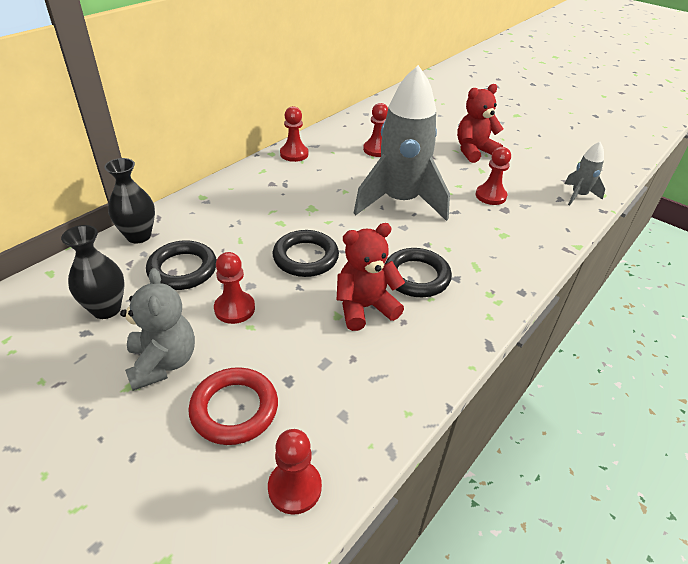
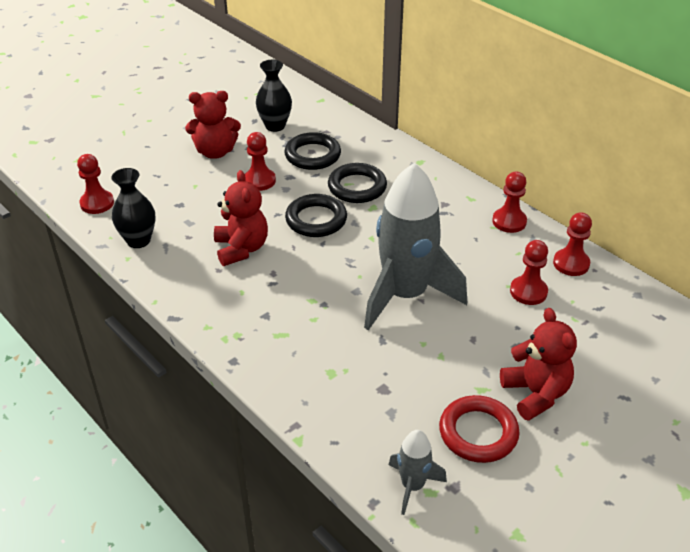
camera: 100 degrees right, 0 degrees up
(139, 236) = (361, 132): black vase -> black vase (138, 240)
(163, 363) = (215, 152): grey teddy bear -> red teddy bear
(234, 409) = (164, 181): red ring -> red ring (478, 433)
(416, 276) = (274, 287): black ring -> black ring (357, 187)
(490, 196) = (414, 382): red pawn -> red pawn (571, 263)

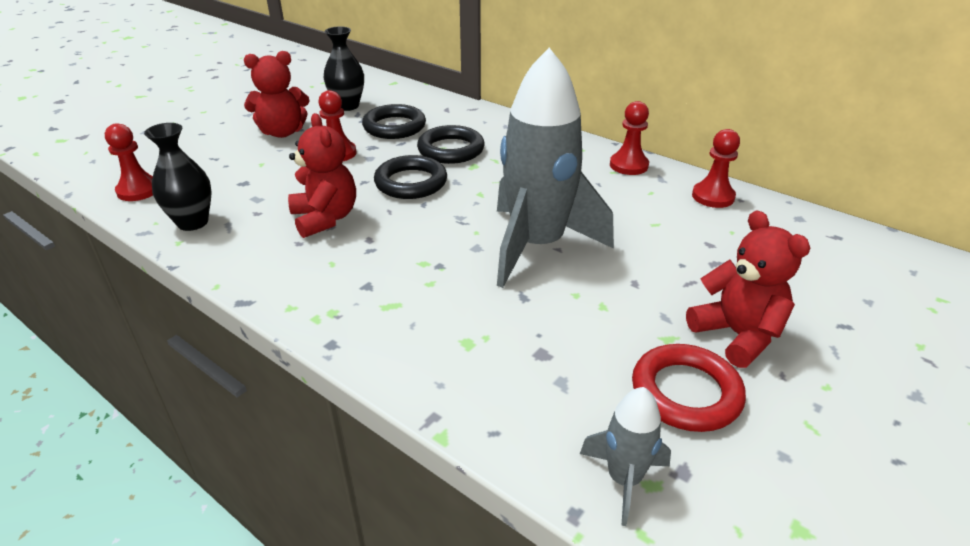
camera: 10 degrees left, 5 degrees down
(528, 292) = (678, 227): red pawn -> none

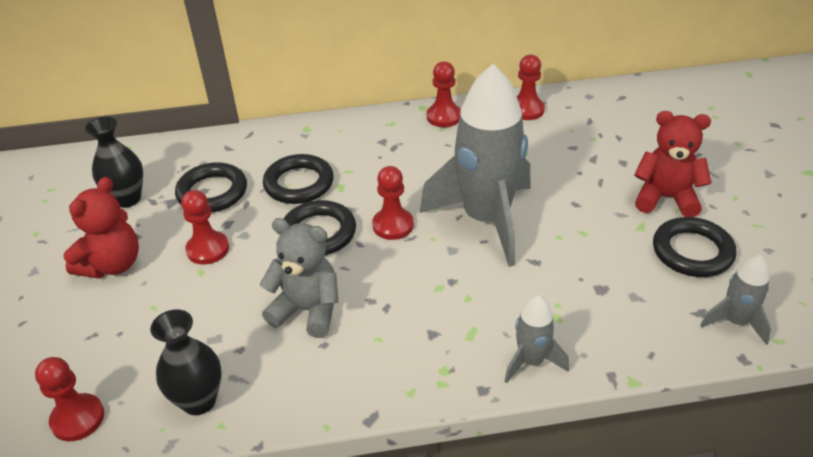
camera: 45 degrees left, 5 degrees up
(325, 218) = (307, 310): red teddy bear -> grey teddy bear
(394, 355) = (531, 361): none -> grey rocket
(464, 207) = (393, 225): none -> red pawn
(686, 393) = (692, 252): red ring -> black ring

